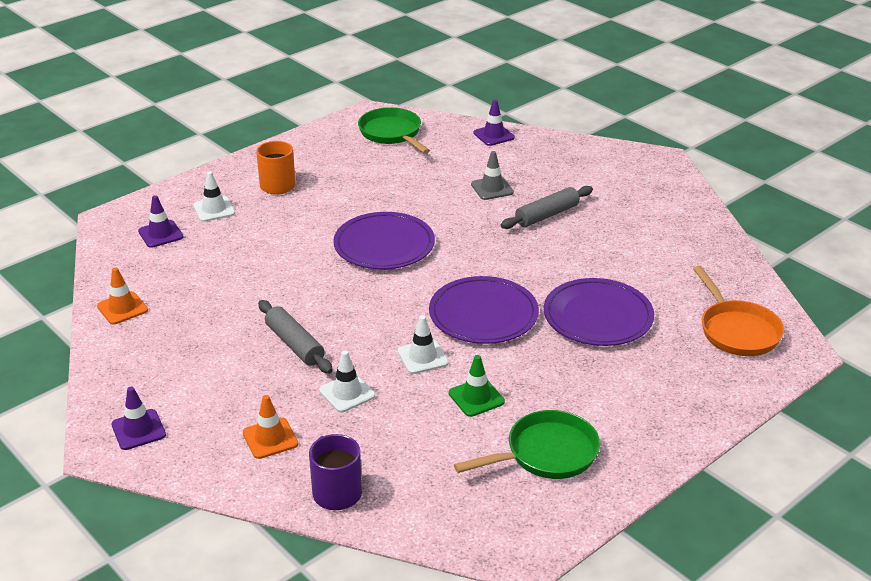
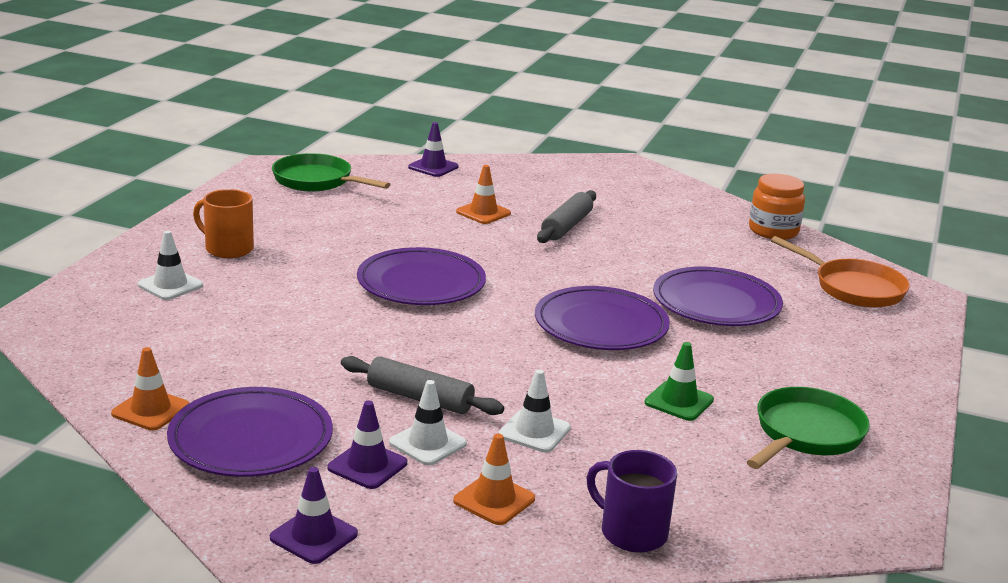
camera: 30 degrees left, 10 degrees down
(160, 234) = (123, 322): purple traffic cone -> purple traffic cone (367, 465)
(162, 347) = (251, 439): none -> purple plate
(422, 357) = (580, 377): white traffic cone -> white traffic cone (427, 443)
(492, 188) = (483, 213): grey traffic cone -> orange traffic cone
(725, 256) = (773, 231): none -> orange jar

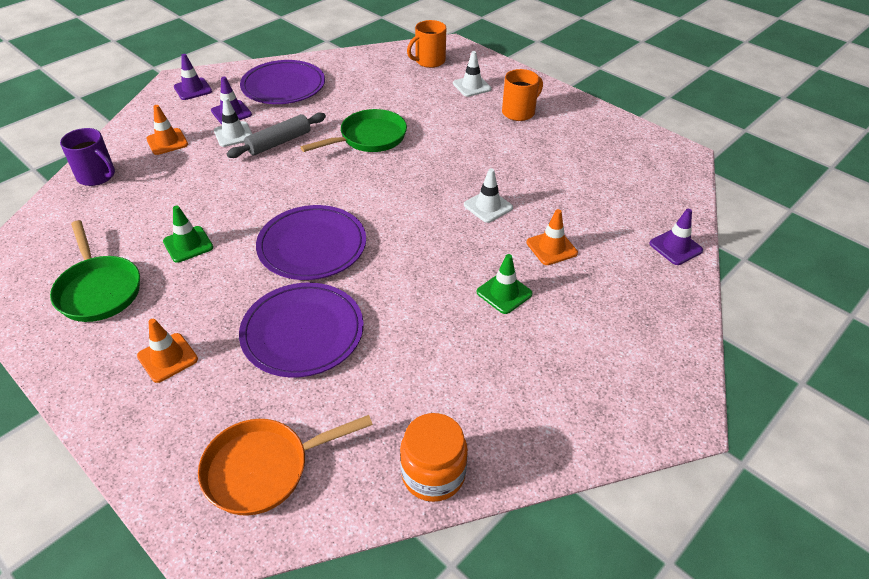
camera: 115 degrees right, 20 degrees up
(99, 327) = (429, 61): none -> orange mug
(150, 410) = (332, 65): orange traffic cone -> orange traffic cone (167, 358)
(317, 181) = (644, 171): green pan -> green pan (369, 138)
(421, 283) = (427, 179): purple plate -> none
(534, 431) = (211, 173): white traffic cone -> white traffic cone (488, 206)
(566, 226) = (504, 293): grey rolling pin -> green traffic cone
(631, 532) = (97, 176): purple mug -> purple mug turned 60 degrees clockwise

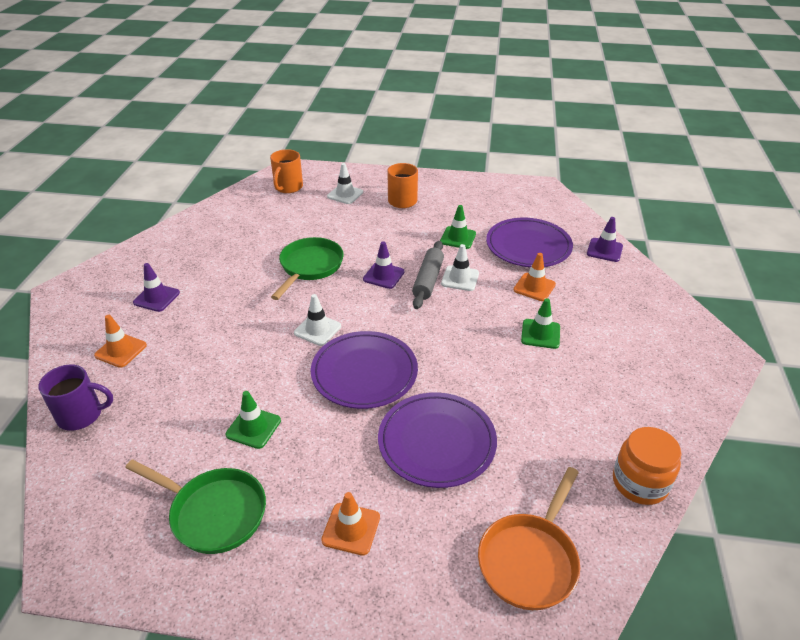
camera: 35 degrees left, 5 degrees down
(193, 89) = (89, 293): purple traffic cone -> purple traffic cone (383, 275)
(233, 134) = (182, 315): white traffic cone -> white traffic cone (317, 329)
(279, 142) = (234, 304): grey rolling pin -> grey rolling pin (428, 280)
(283, 86) = (181, 255): purple plate -> purple plate (528, 246)
(531, 168) = (458, 238): none -> green traffic cone

